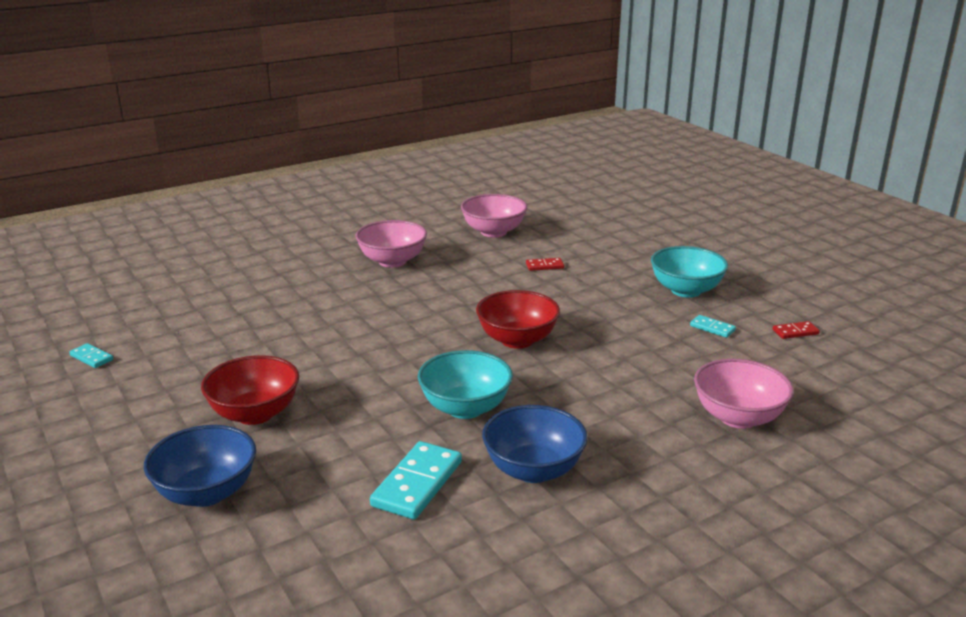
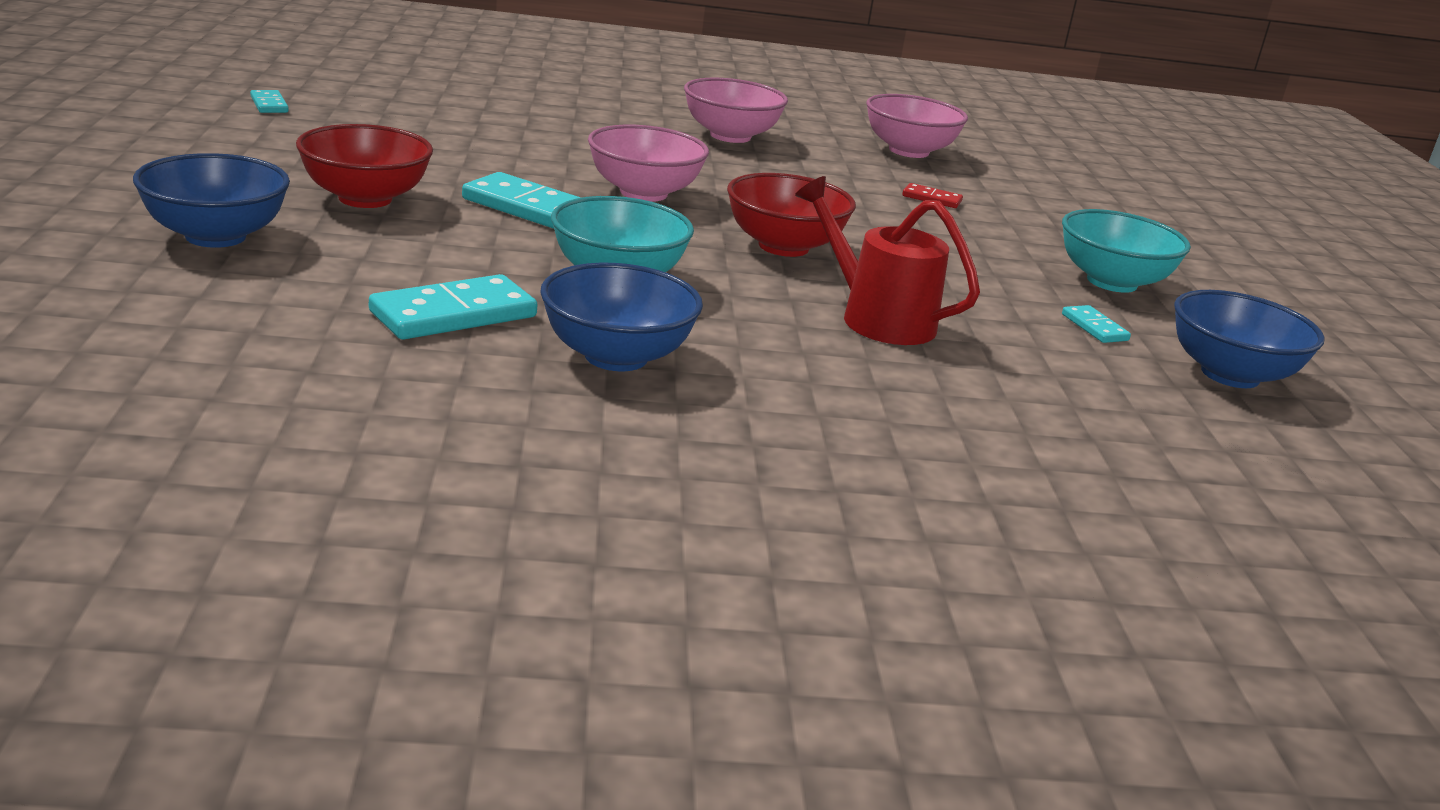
camera: 25 degrees right, 0 degrees up
(355, 375) = (529, 208): none -> turquoise domino
(617, 372) = (876, 318): none -> red watering can
(738, 417) = (992, 418): pink bowl -> pink bowl (643, 193)
(795, 332) = (1230, 375): red domino -> blue bowl

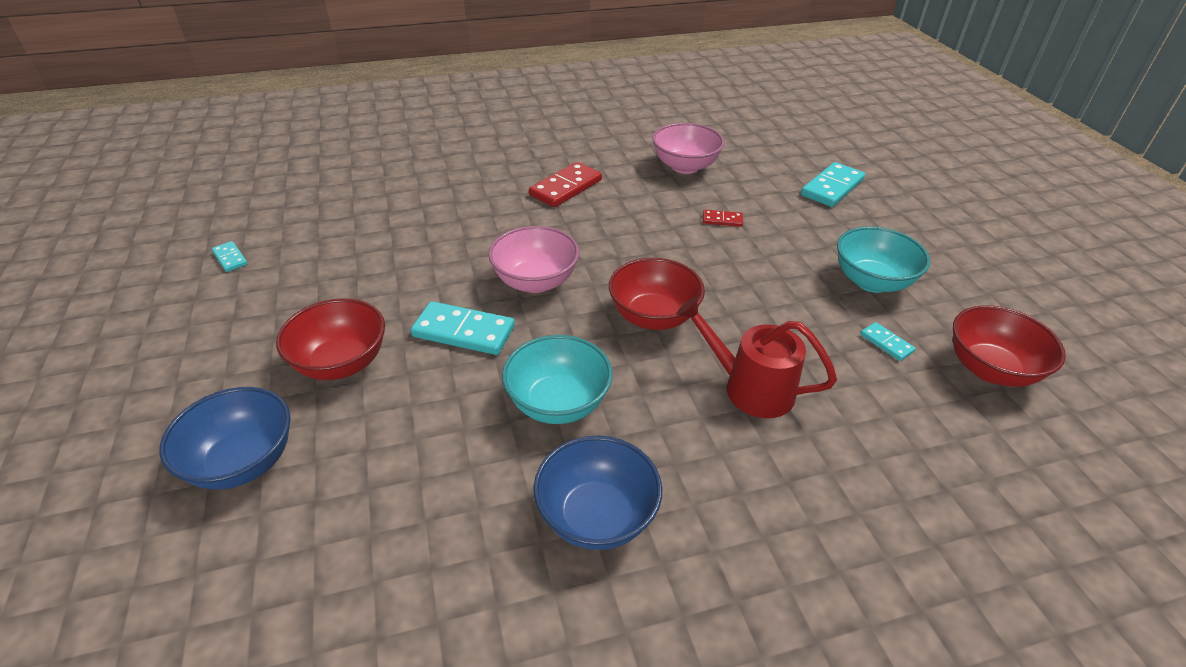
camera: 10 degrees left, 15 degrees up
(453, 314) = (459, 504): turquoise domino -> turquoise domino (832, 187)
(730, 136) = (566, 188): pink bowl -> red domino
(1230, 375) = (990, 369): blue bowl -> red bowl

